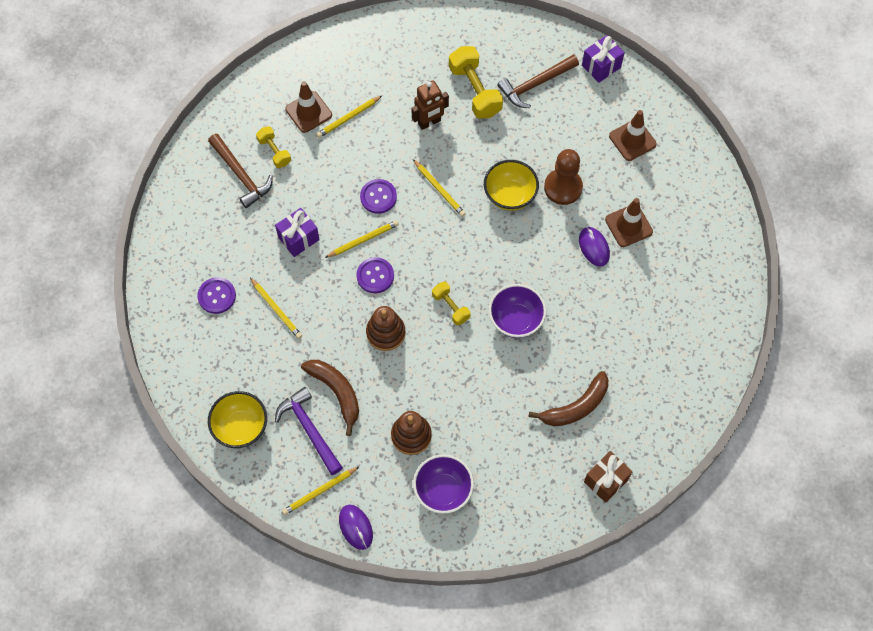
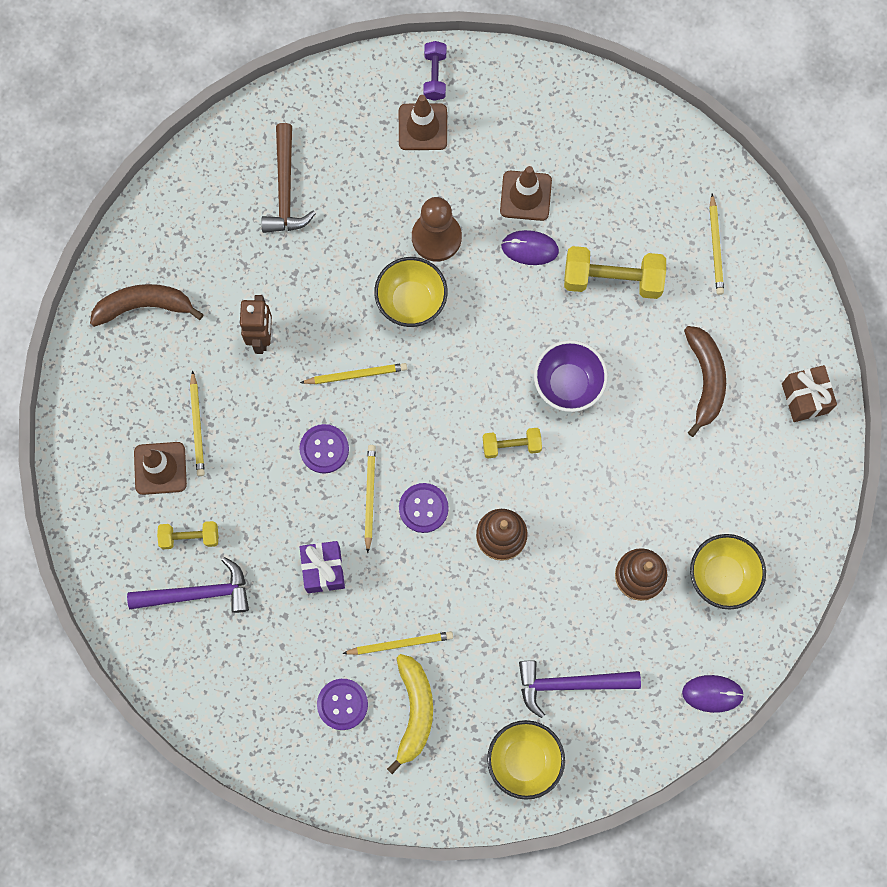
camera: 60 degrees left, 10 degrees up
(236, 341) = (414, 711): none -> yellow banana
(241, 175) = (198, 593): brown hammer -> purple hammer
(319, 491) = (649, 711): yellow pencil -> yellow pencil (715, 246)
(336, 392) = (542, 629): brown banana -> brown banana (144, 306)
(443, 490) = (722, 576): purple bowl -> yellow bowl
(475, 91) = (251, 261): yellow dumbbell -> yellow dumbbell (612, 279)
(601, 66) = (307, 103): purple gift -> none
(672, 129) = (434, 76): none -> purple dumbbell

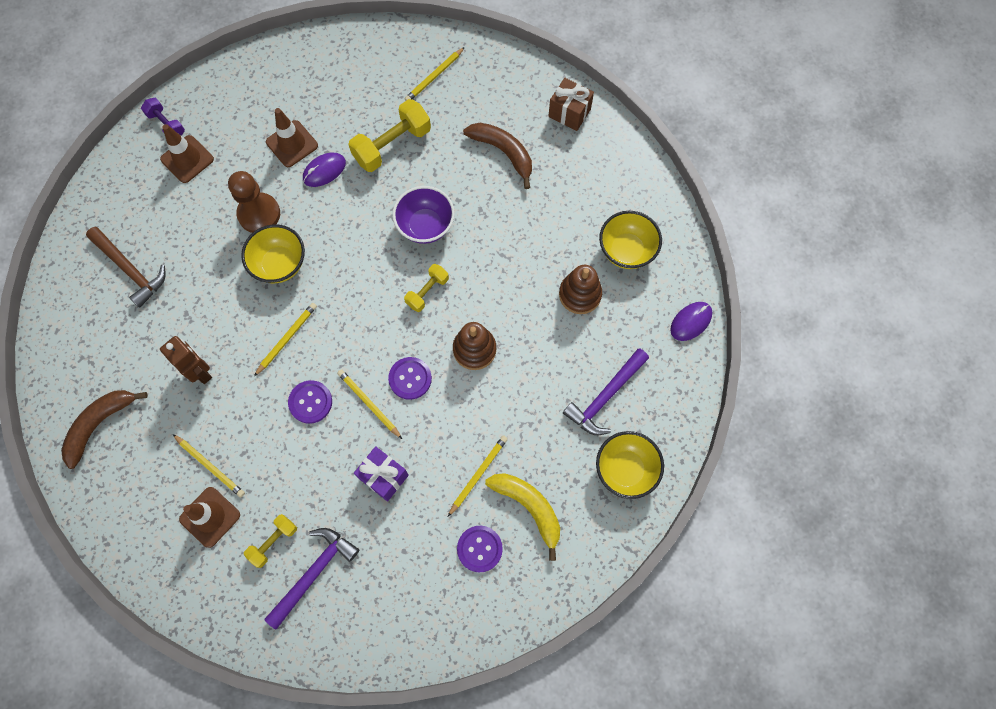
camera: 45 degrees left, 5 degrees down
(715, 246) = (434, 76): yellow pencil -> yellow pencil turned 90 degrees clockwise

